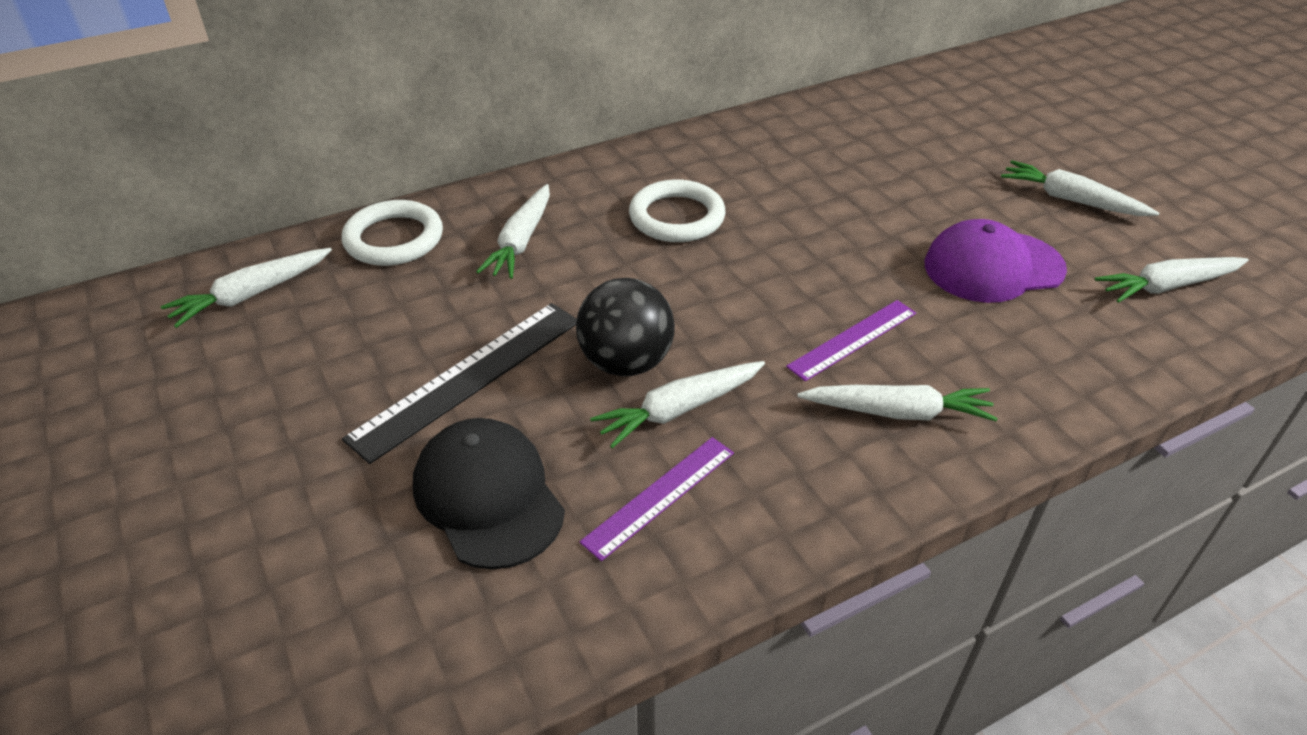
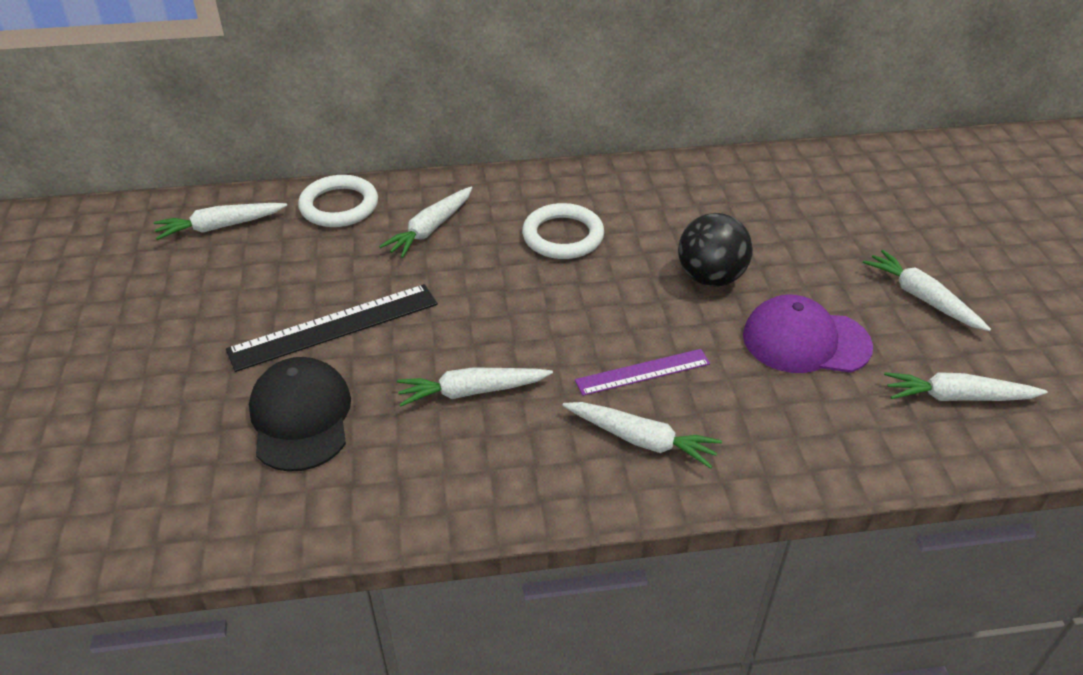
camera: 20 degrees right, 0 degrees up
(626, 363) = (454, 345): black ball -> black ball (710, 277)
(660, 496) = (419, 452): purple ruler -> none

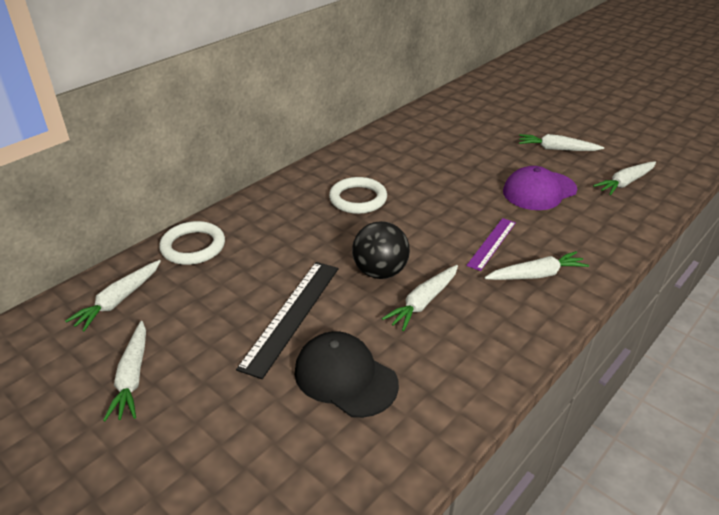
camera: 40 degrees left, 5 degrees down
(430, 229) = (274, 231): white carrot -> white carrot (132, 377)
(710, 277) = (459, 183): black ball -> black ball (380, 272)

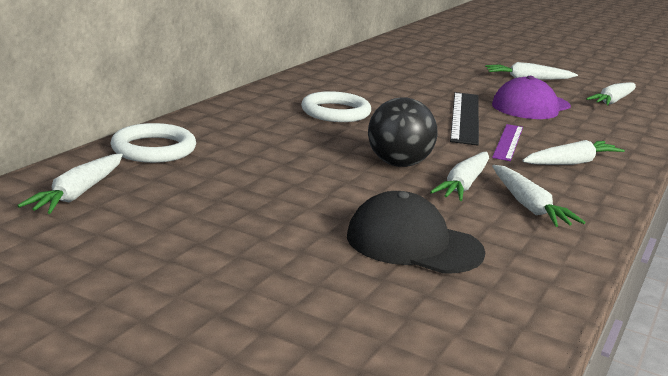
camera: 15 degrees left, 15 degrees down
(132, 377) = (136, 256): white carrot -> white carrot (528, 206)
(291, 315) = (314, 198): black ruler -> black ruler (465, 117)

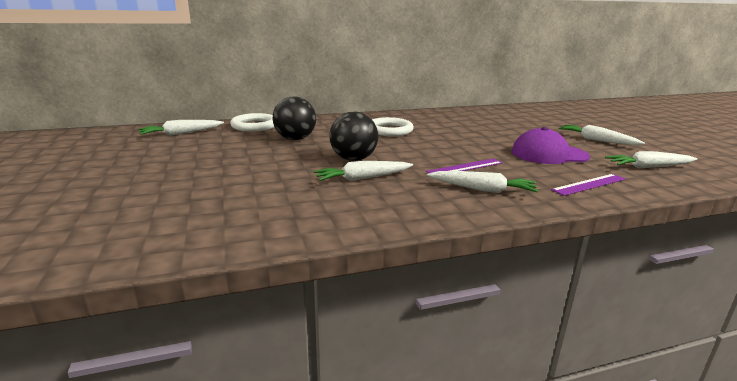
camera: 45 degrees right, 0 degrees up
(265, 155) = (295, 139): none -> black ball
(413, 244) = (249, 193): black cap -> none
(465, 117) = (472, 149): black ruler -> none
(528, 206) = (373, 200): white carrot -> none
(617, 132) = (589, 184): none -> purple ruler

